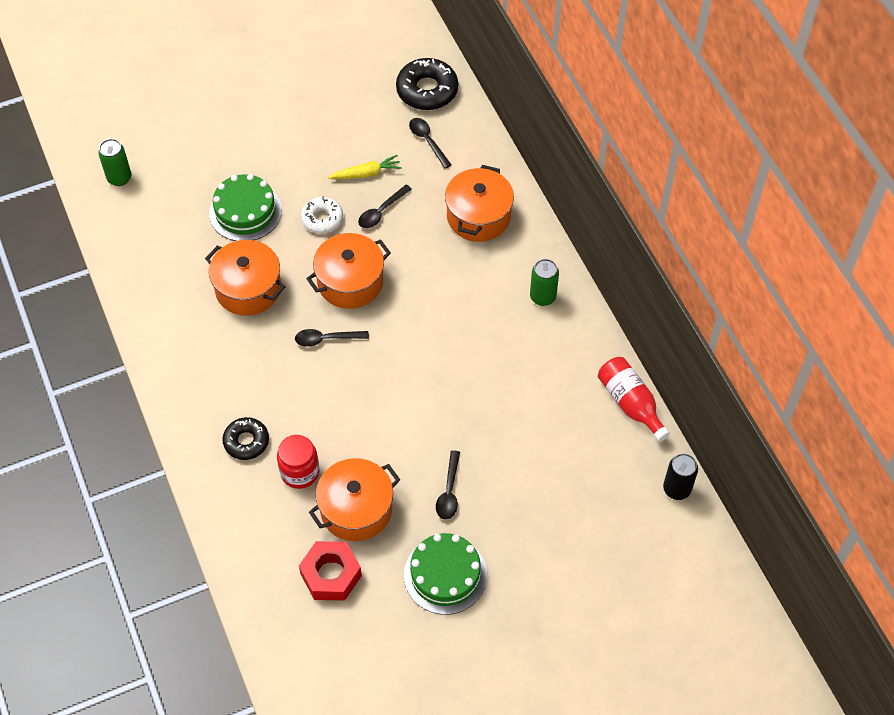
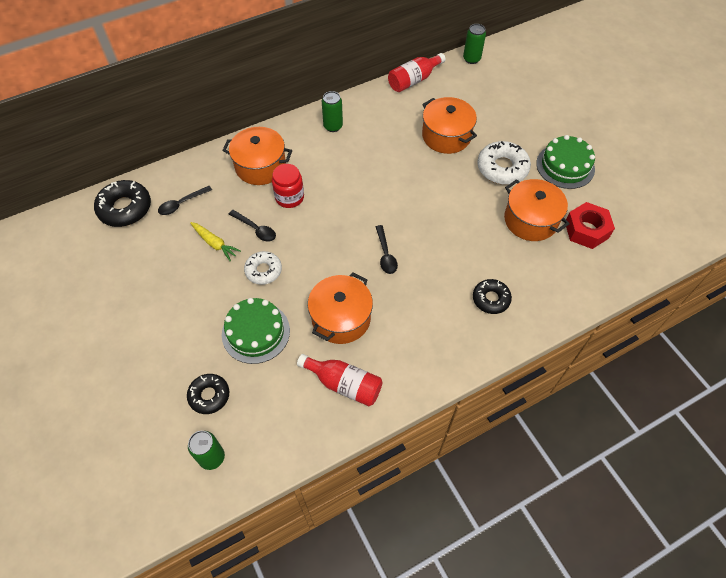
camera: 95 degrees left, 0 degrees up
(170, 287) = (344, 384): none -> red bottle
(182, 174) = (209, 395): none -> black donut
(300, 472) = (509, 259): red jar -> red jar (289, 197)
(350, 282) = (328, 244): orange pot -> orange pot (446, 136)
(366, 173) = (215, 243): yellow carrot -> yellow carrot turned 150 degrees clockwise
(449, 491) = (502, 168): black spoon -> white donut
(676, 489) = (471, 59): black can -> green can

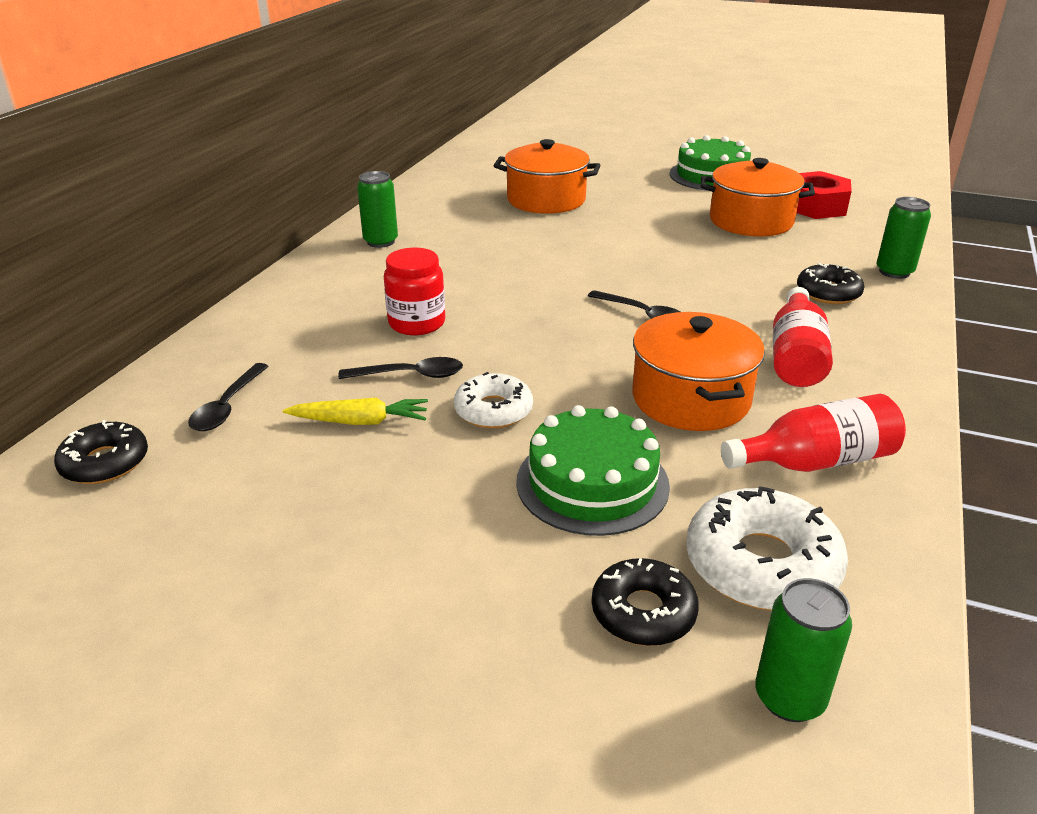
camera: 40 degrees left, 25 degrees down
(125, 208) = (105, 463): black donut -> black donut, size x0.64
(260, 166) = (320, 314): orange pot -> none
(413, 80) = (433, 176): red bottle -> red bottle (796, 356)
(471, 59) = (478, 143): green can -> green can (894, 272)
(502, 168) = (651, 199): white donut -> white donut (761, 564)

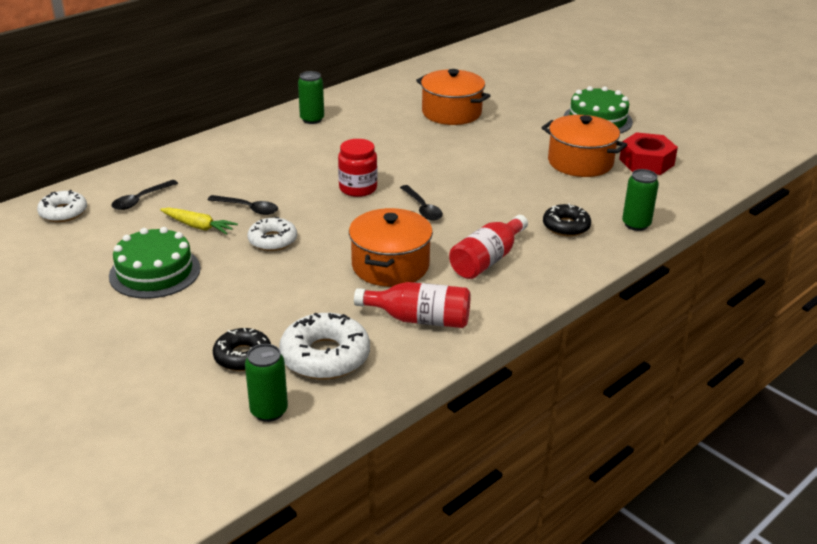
camera: 25 degrees right, 0 degrees up
(105, 463) = (63, 212): black donut -> white donut
(417, 323) = (281, 179): red jar -> red jar (358, 188)
(592, 483) = (284, 292): green cake -> green cake (155, 272)

